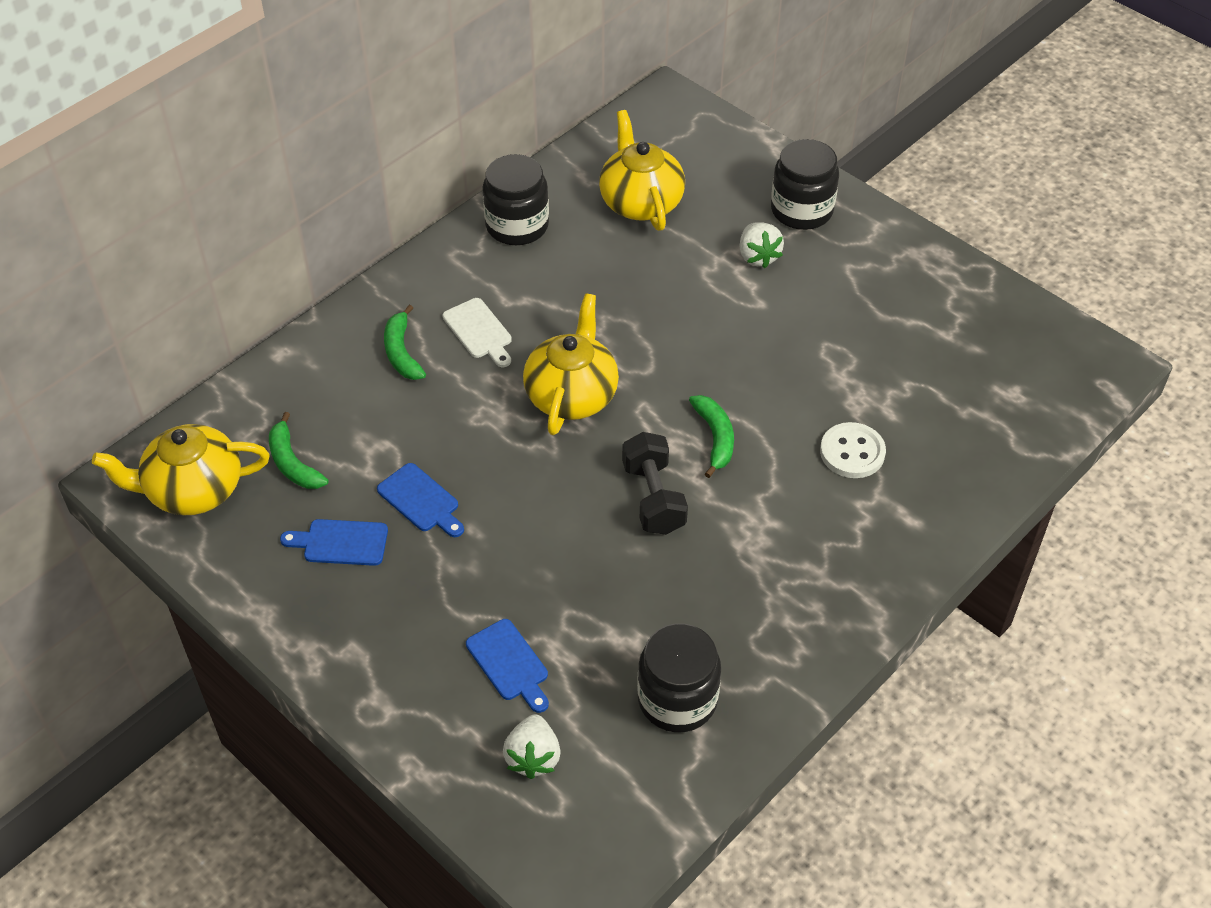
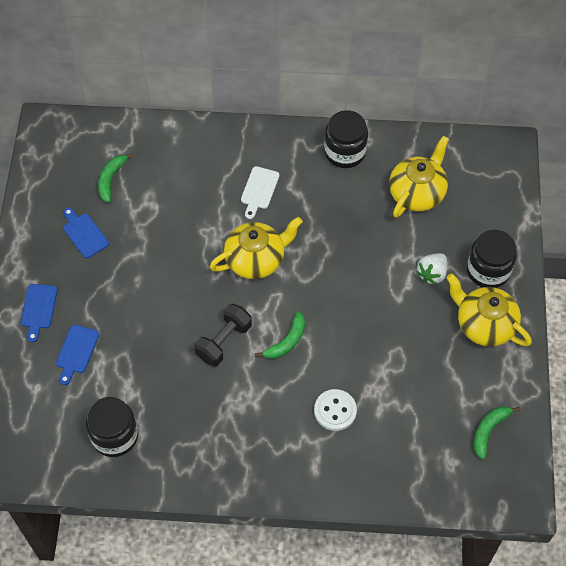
camera: 50 degrees right, 10 degrees up
(192, 490) = (62, 154): yellow teapot -> yellow teapot (484, 324)
(401, 352) = (215, 169): green banana -> green banana (489, 430)
(421, 500) = (135, 246): blue cutting board -> blue cutting board (38, 309)
(533, 757) = (35, 398): white strawberry -> none

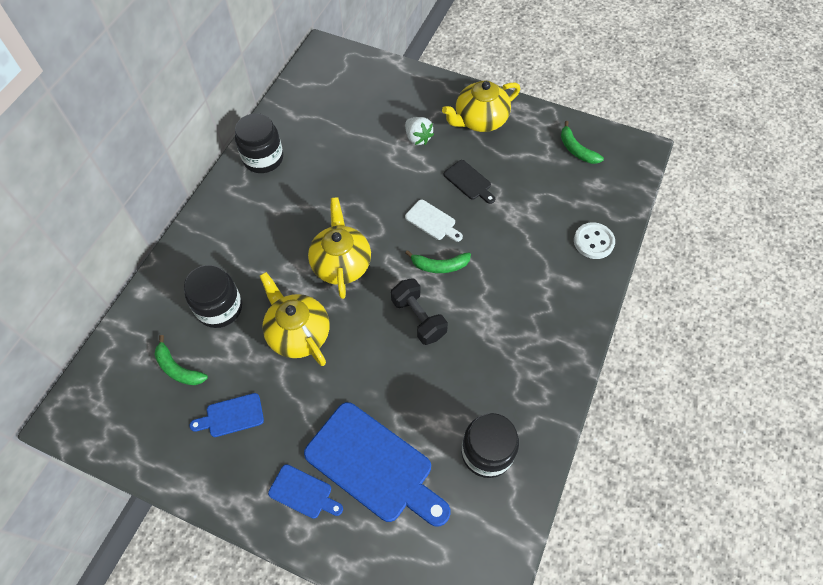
camera: 70 degrees left, 0 degrees up
(76, 351) = (373, 465): blue cutting board -> blue cutting board, size x2.09
(259, 190) = (266, 237): white cutting board -> white cutting board (432, 221)
(286, 341) = (439, 266): green banana -> green banana turned 120 degrees clockwise
(335, 410) = (523, 250): white button -> white button (593, 242)
(398, 338) = (469, 181): none -> black cutting board
(417, 192) = (333, 121): yellow teapot -> yellow teapot (298, 333)
(488, 270) = (431, 101): black jar -> black jar (219, 308)

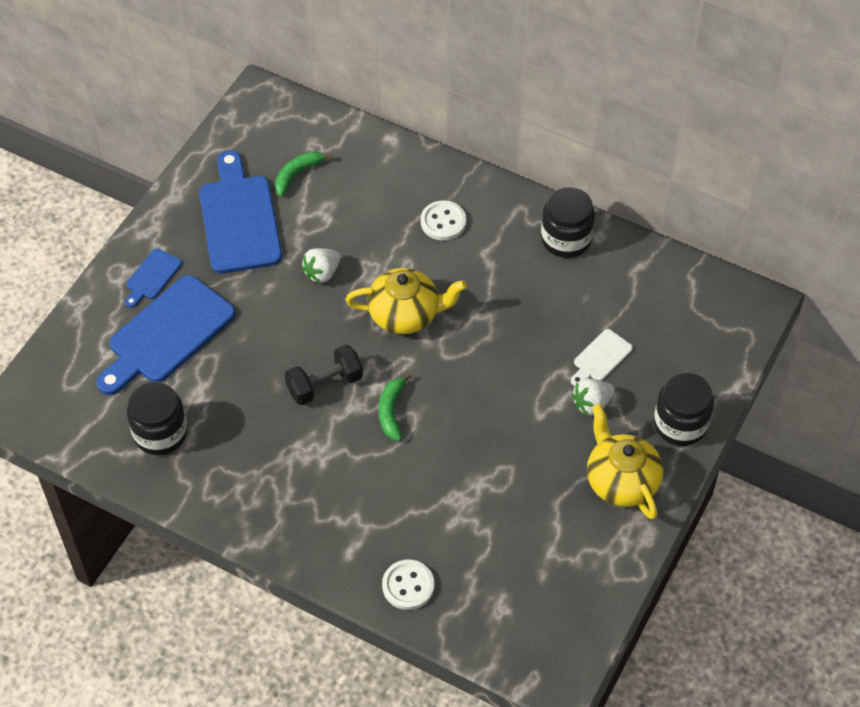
camera: 95 degrees right, 5 degrees down
(219, 308) = (362, 205): black jar -> black jar (680, 424)
(231, 416) = (239, 219): blue cutting board -> blue cutting board, size x2.09
(242, 243) = (443, 222): none -> white button
(298, 333) = (322, 273): yellow teapot -> white strawberry
(432, 221) = (456, 409): white cutting board -> white cutting board (601, 358)
(469, 181) = (515, 456): black cutting board -> none
(576, 149) = (562, 593): green banana -> none

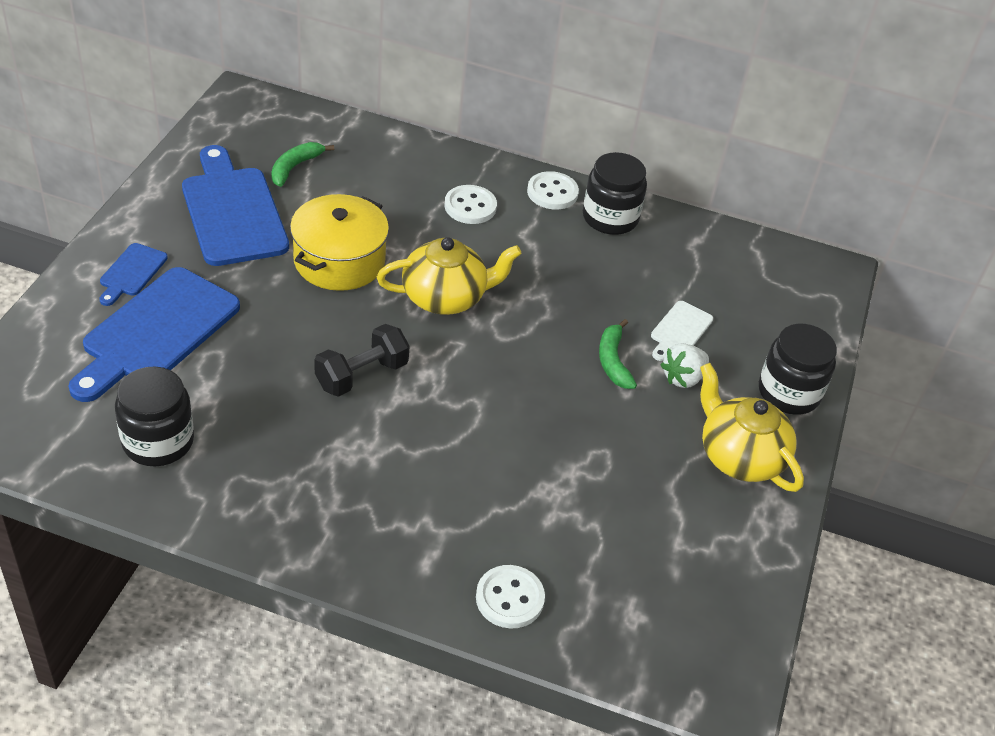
camera: 15 degrees left, 10 degrees down
(322, 273) = (339, 261): white strawberry -> yellow pot
(391, 411) = (448, 399): green banana -> green banana (613, 361)
(519, 210) = (552, 192): none -> white button

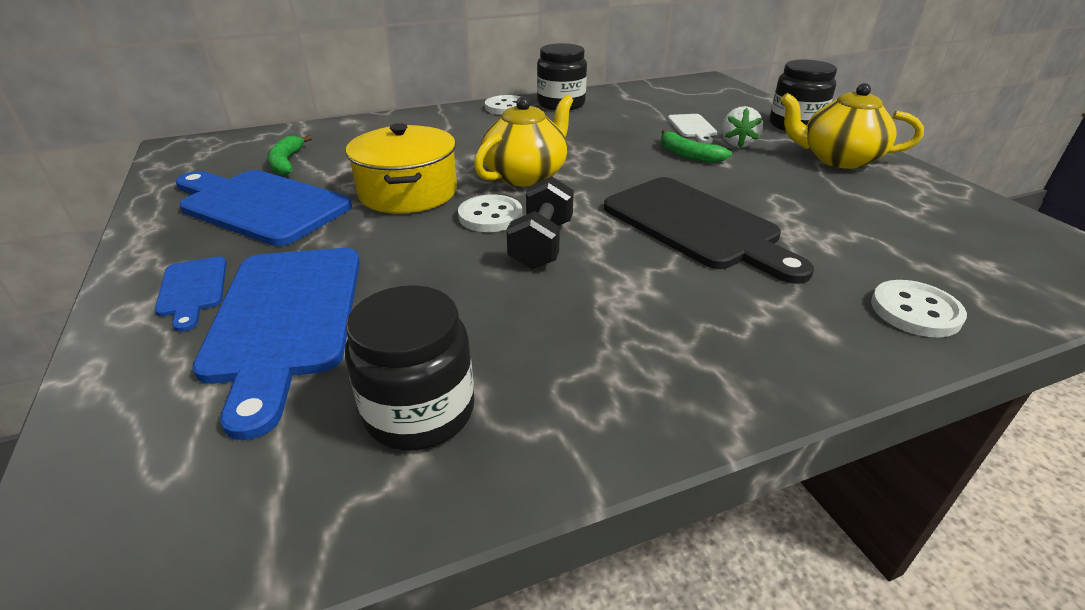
camera: 35 degrees left, 10 degrees down
(470, 206) = (463, 131): white button -> white button (490, 216)
(490, 434) = (696, 225): none -> black cutting board

